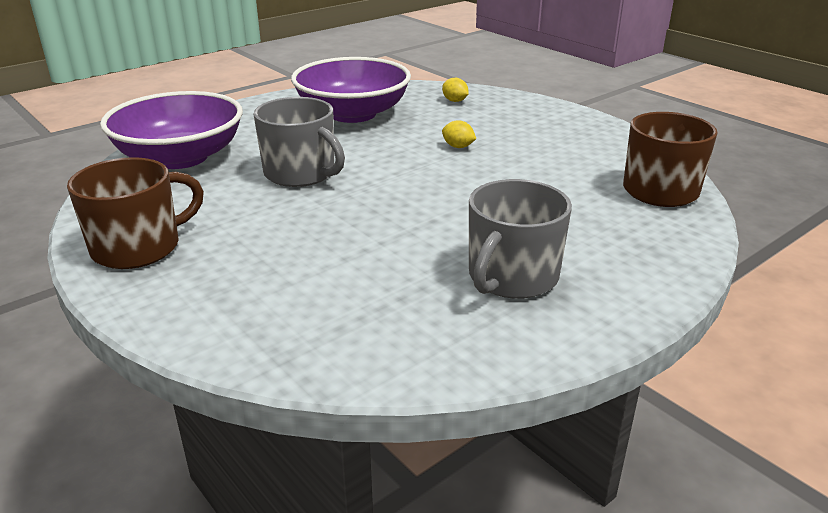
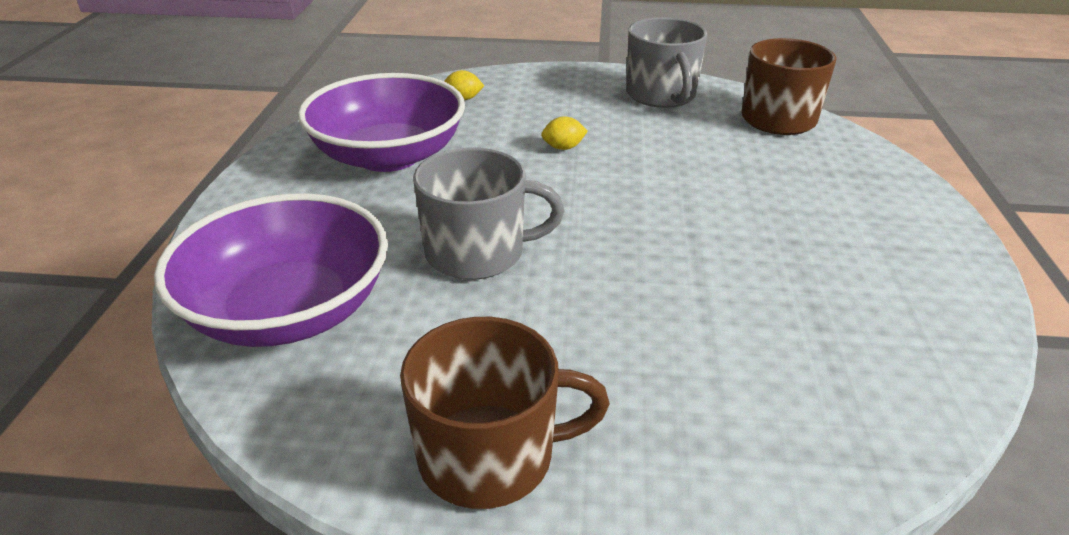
camera: 45 degrees left, 5 degrees up
(138, 247) = (489, 456): brown mug -> brown mug turned 75 degrees clockwise
(512, 277) = (843, 252): grey mug -> grey mug (661, 95)

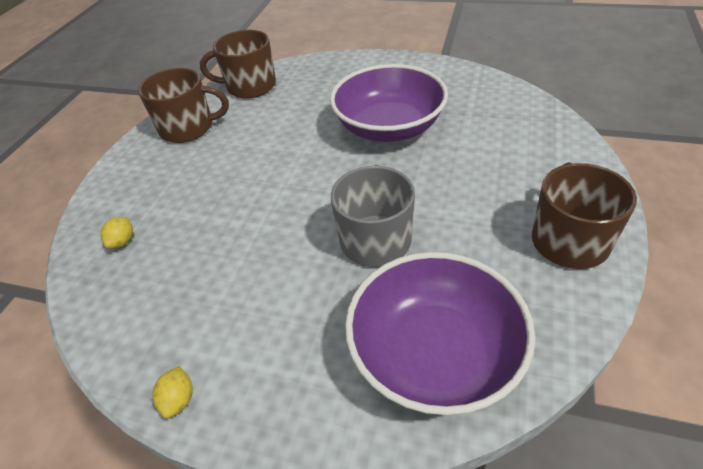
camera: 75 degrees left, 10 degrees up
(388, 156) = (209, 296): purple bowl -> purple bowl (389, 127)
(563, 148) = (244, 185): yellow lemon -> yellow lemon (179, 400)
(661, 95) = (188, 128): grey mug -> brown mug

